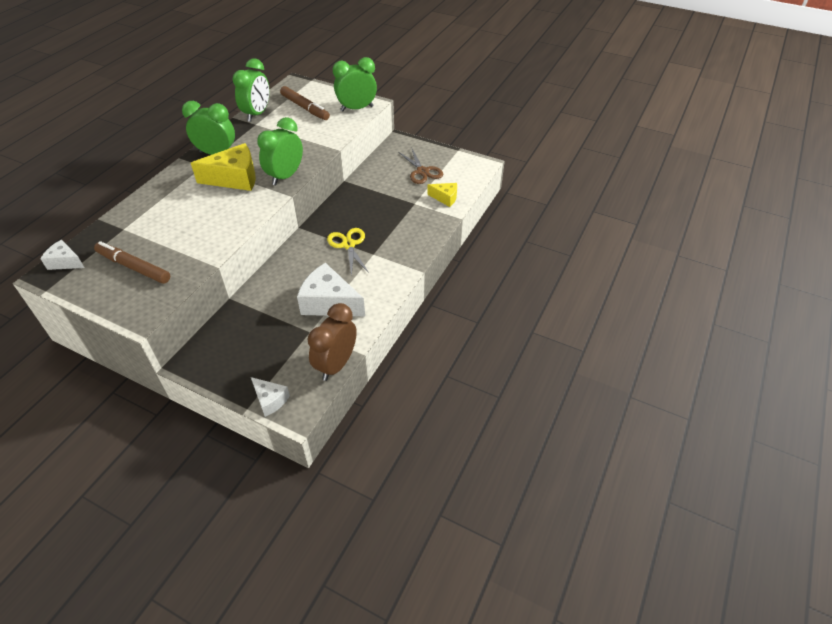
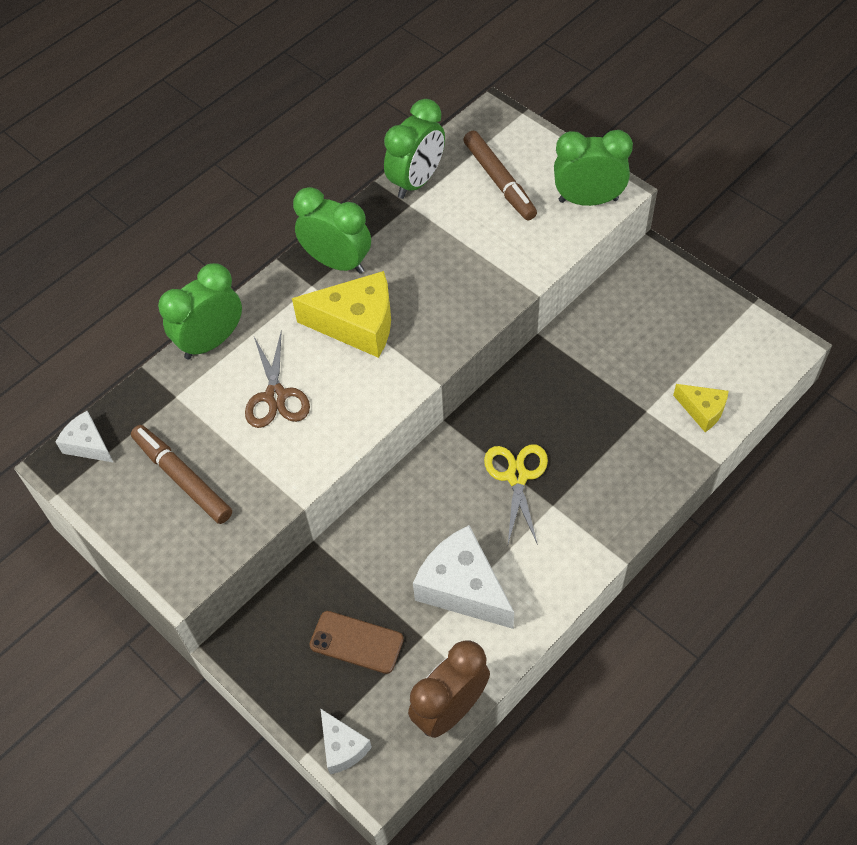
camera: 20 degrees right, 10 degrees up
(268, 343) = (356, 642): none -> brown phone
(285, 176) = (438, 337): green clock -> green clock (211, 341)
(422, 171) = (677, 341): brown scissors -> brown scissors (275, 396)

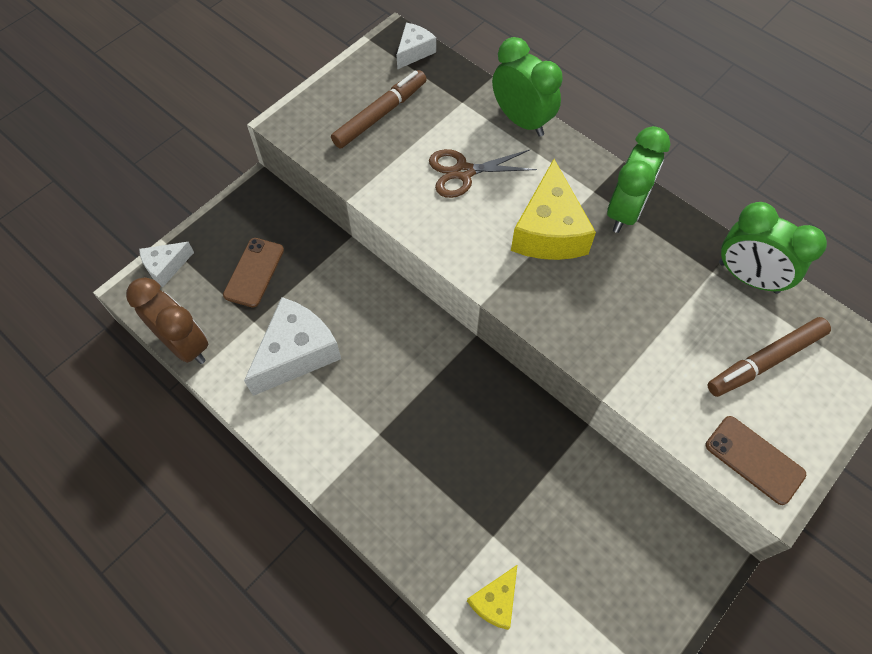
camera: 85 degrees right, 5 degrees up
(517, 476) = (412, 401): yellow scissors -> none
(588, 200) = (754, 460): green clock -> brown phone

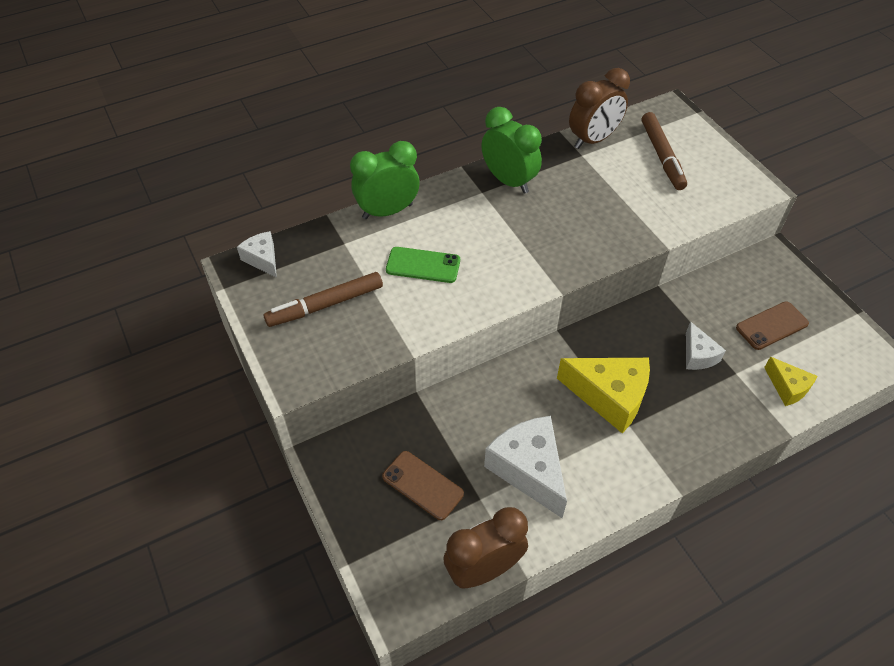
camera: 70 degrees left, 10 degrees down
(166, 267) = (379, 570): white cheese -> white cheese (698, 355)
(380, 115) = (325, 305): brown marker -> brown marker turned 90 degrees counterclockwise
(463, 172) = (423, 265): brown scissors -> green phone
(549, 231) = (508, 230): yellow cheese -> yellow cheese (609, 397)
(748, 277) = (593, 140): green clock -> brown clock
(754, 460) = (734, 188): brown phone -> brown phone (772, 326)

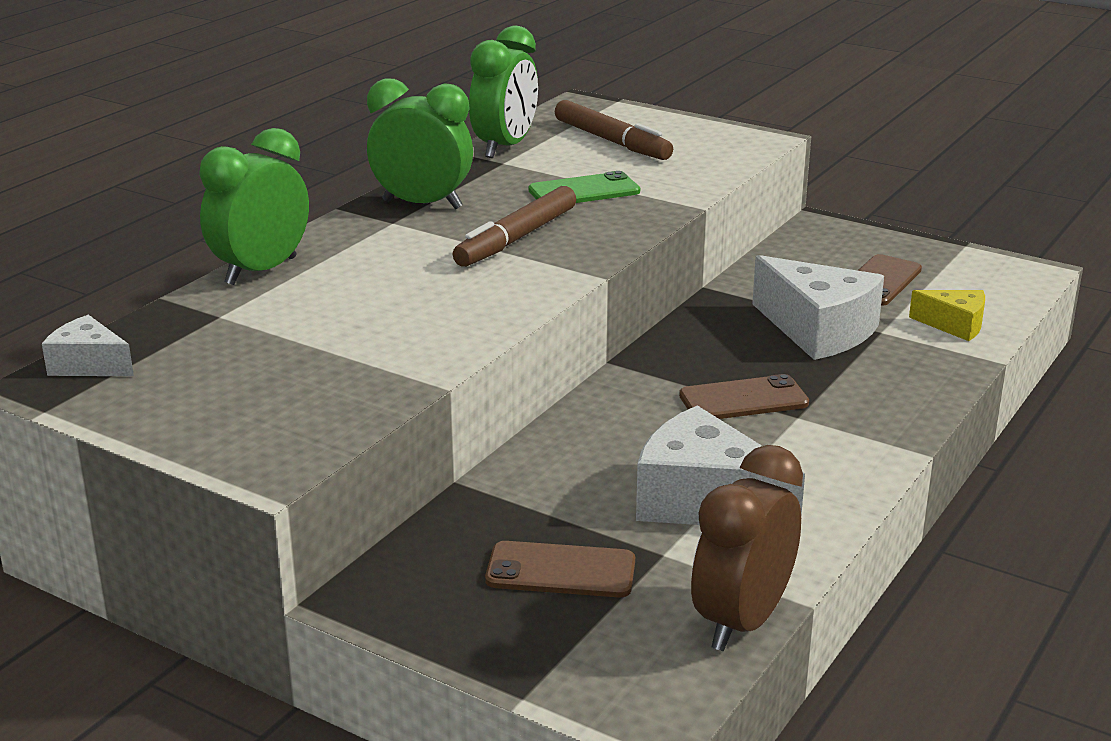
camera: 30 degrees left, 25 degrees down
(325, 305) = (249, 380): brown marker -> brown marker (516, 238)
(423, 265) = (371, 304): green phone -> green phone (584, 191)
(593, 140) = (505, 147): brown clock -> green clock
(609, 397) = (743, 399): yellow cheese -> brown phone
(698, 355) = (818, 330): white cheese -> white cheese, size x1.83

